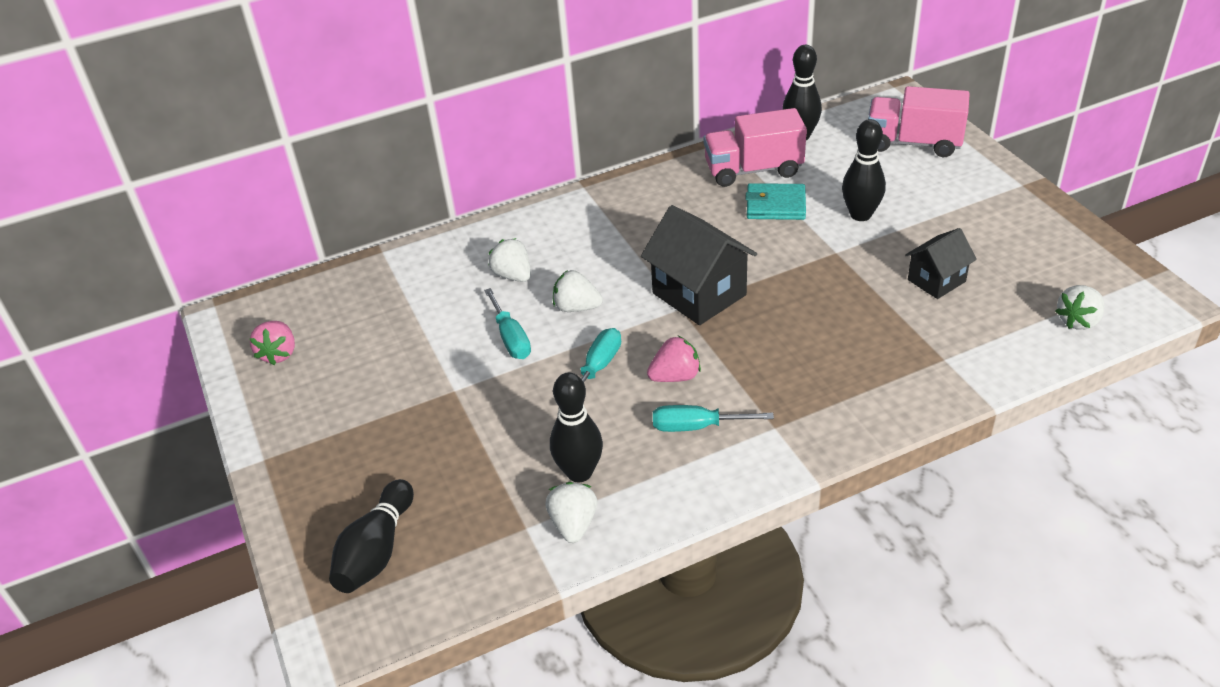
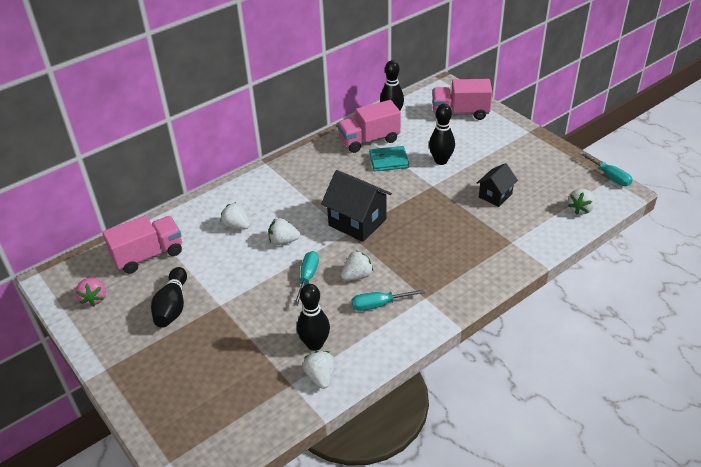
camera: 15 degrees left, 0 degrees up
(373, 302) = (148, 255): none -> pink truck
(376, 551) = (199, 415): black bowling pin -> black bowling pin (172, 306)
(511, 338) = (247, 266): turquoise screwdriver -> turquoise screwdriver (609, 176)
(675, 376) = (357, 276): pink strawberry -> white strawberry

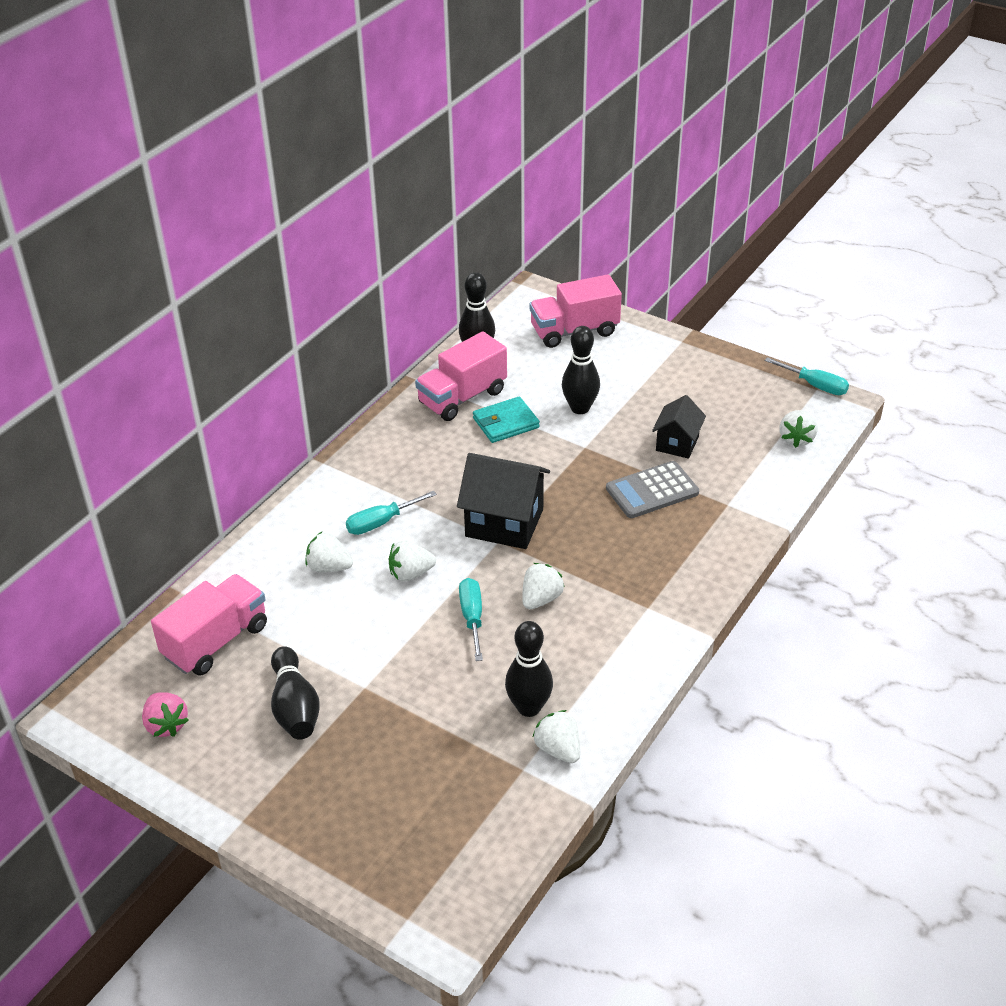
camera: 20 degrees left, 0 degrees up
(379, 304) = (590, 632): turquoise screwdriver -> turquoise screwdriver (381, 522)
(464, 222) = (652, 491): none -> grey calculator

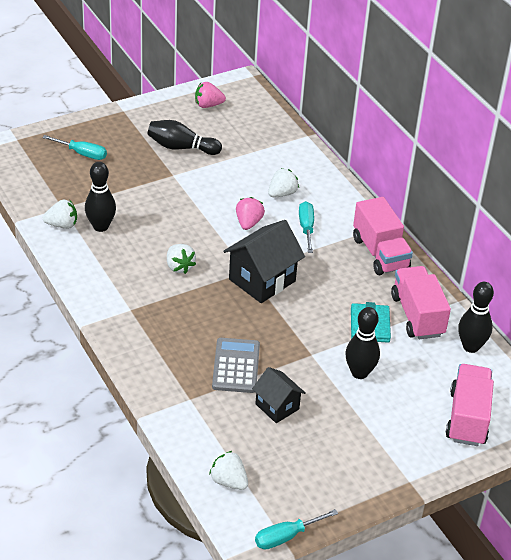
camera: 115 degrees right, 0 degrees up
(216, 641) = (255, 136): pink truck -> pink truck (380, 253)
(410, 573) = (248, 223): white strawberry -> pink strawberry
(472, 618) = (189, 233): turquoise screwdriver -> turquoise screwdriver (82, 154)

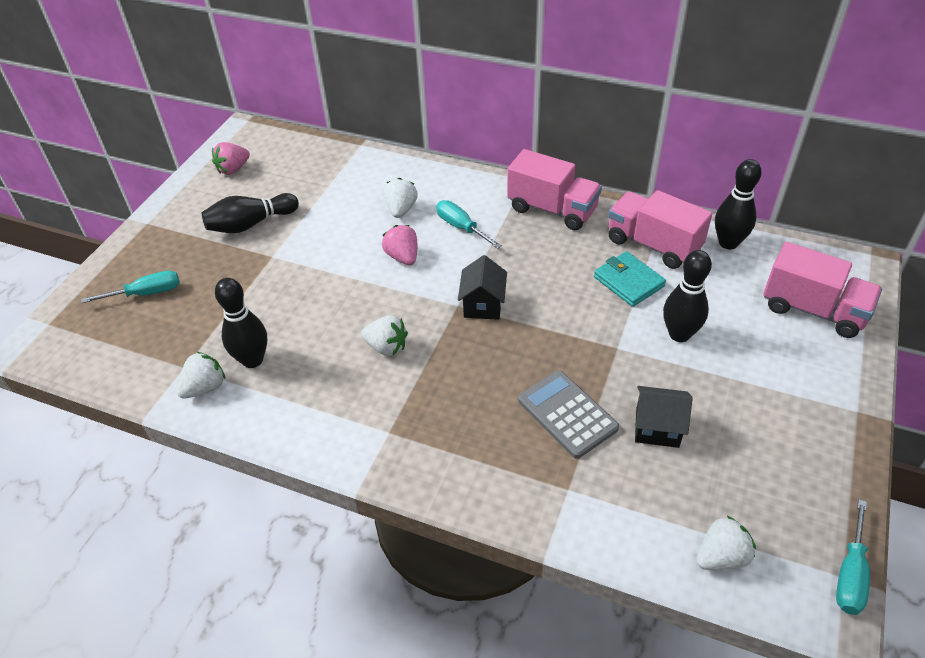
camera: 35 degrees left, 5 degrees up
(228, 481) = (721, 556): white strawberry -> white strawberry turned 150 degrees clockwise
(262, 280) = (483, 305): black house -> black house, size x0.60
(467, 418) = (813, 310): pink truck -> pink truck turned 150 degrees clockwise

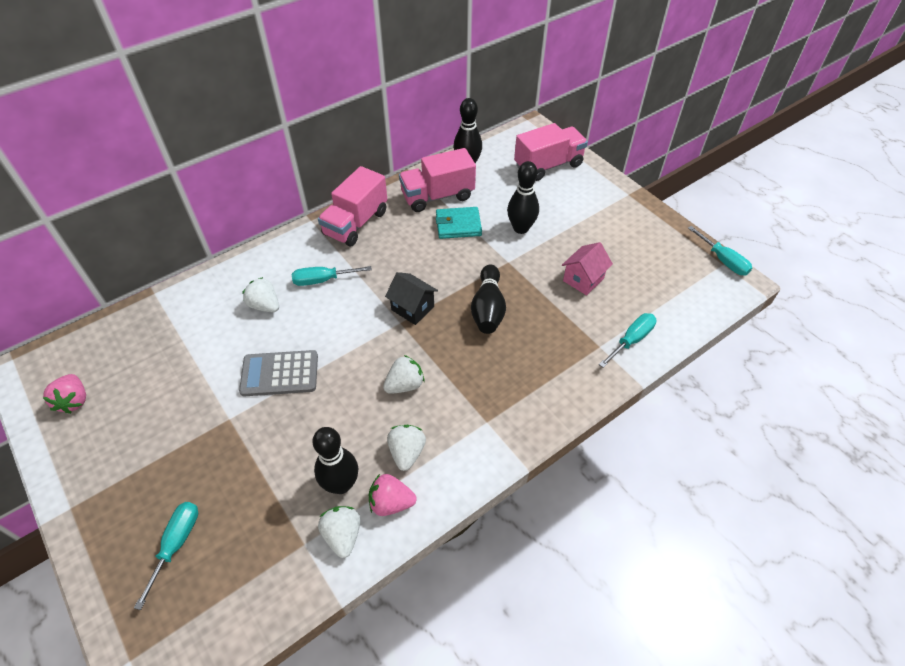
camera: 60 degrees left, 5 degrees up
(250, 224) = (169, 418): black bowling pin -> black bowling pin (488, 309)
(403, 257) = (319, 330): pink strawberry -> pink strawberry (391, 503)
(552, 209) = (356, 223): pink truck -> pink truck turned 150 degrees clockwise
(567, 414) = (542, 315): grey calculator -> grey calculator (280, 374)
(605, 518) = (631, 340): none -> turquoise screwdriver
(657, 428) = (583, 279): black house -> pink house
(721, 556) = (686, 304): white strawberry -> white strawberry (407, 452)

